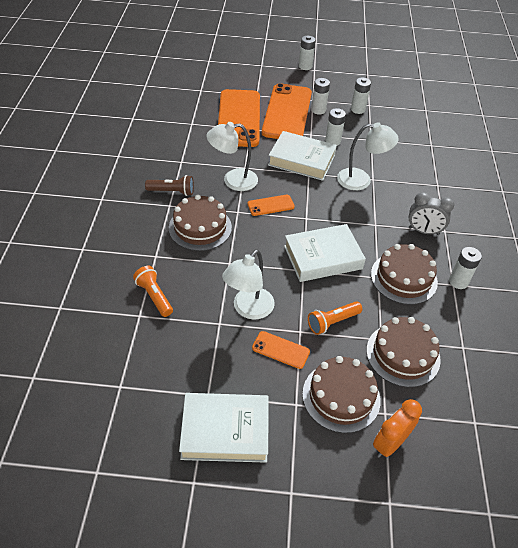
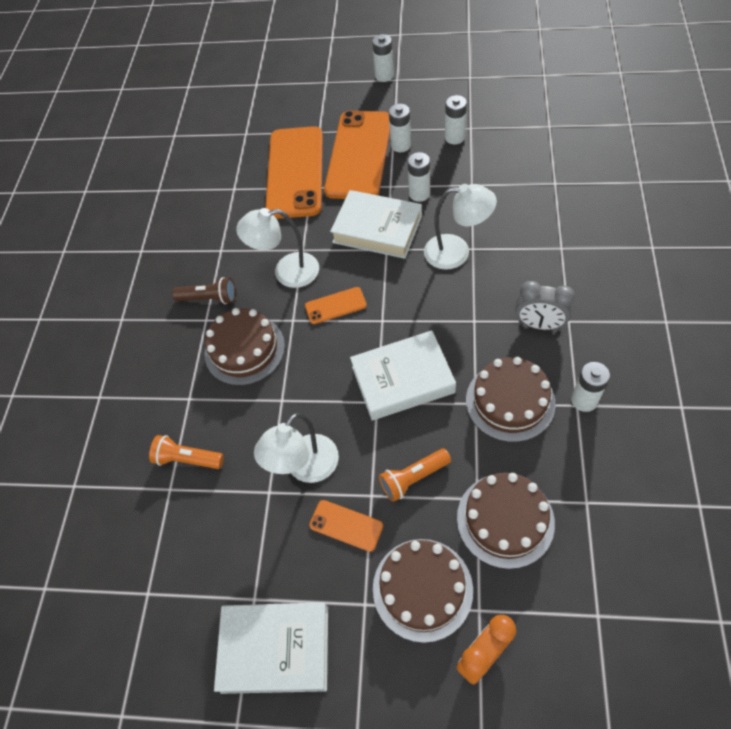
camera: 10 degrees right, 10 degrees up
(154, 296) = (188, 459): orange flashlight -> orange flashlight turned 45 degrees counterclockwise

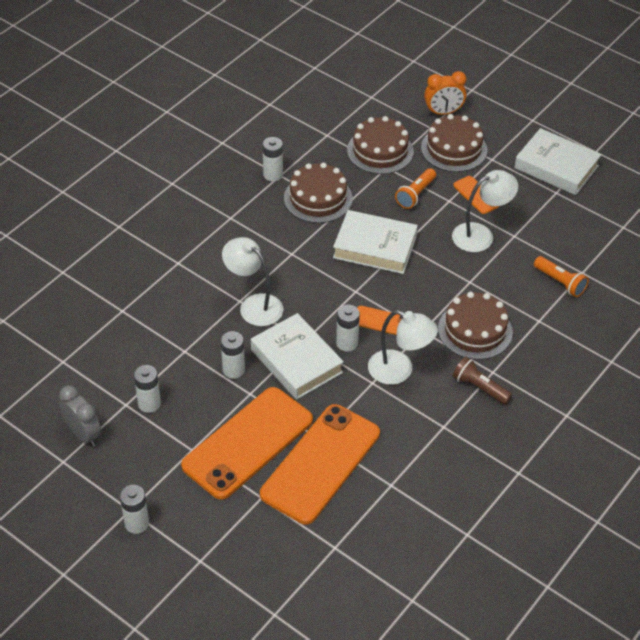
camera: 155 degrees left, 10 degrees down
(401, 145) = (202, 428): white battery -> white battery (347, 343)
(413, 478) = (415, 194): orange flashlight -> orange flashlight turned 120 degrees clockwise
(539, 325) = (251, 226): grey clock -> grey clock (83, 434)

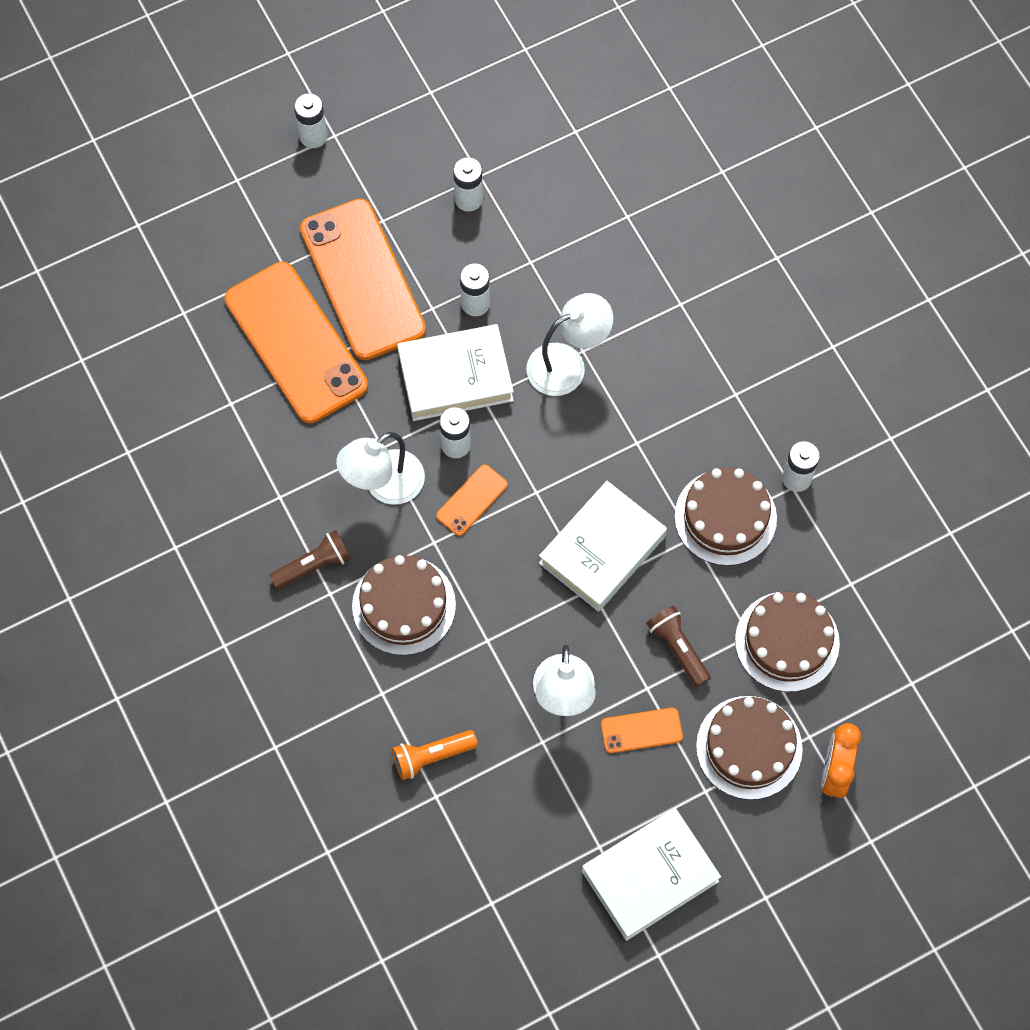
camera: 115 degrees right, 20 degrees up
(83, 434) = (458, 121): grey clock -> none
(415, 194) = (677, 648): orange flashlight -> brown flashlight

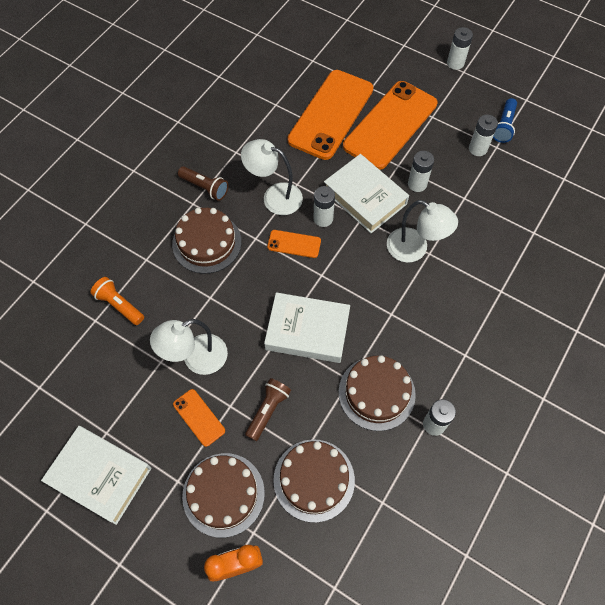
camera: 60 degrees right, 5 degrees down
(454, 146) = (504, 126): none -> blue flashlight

